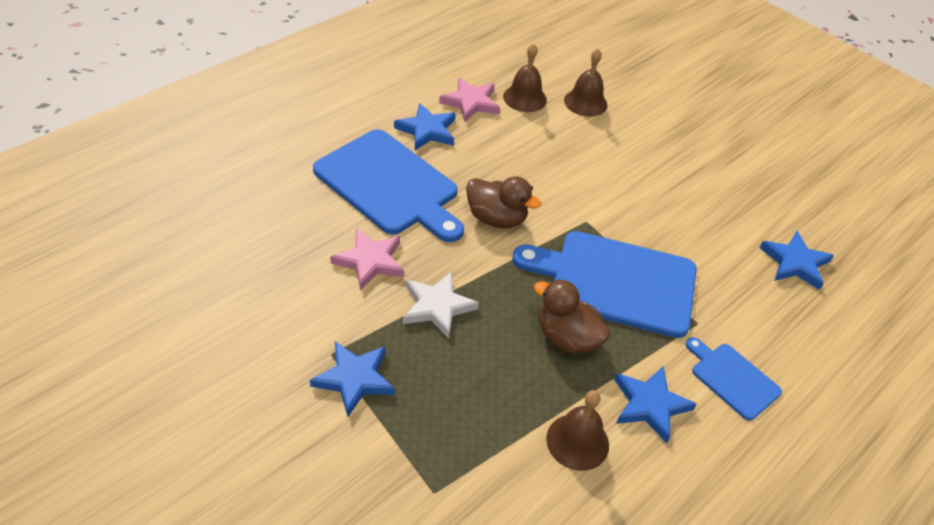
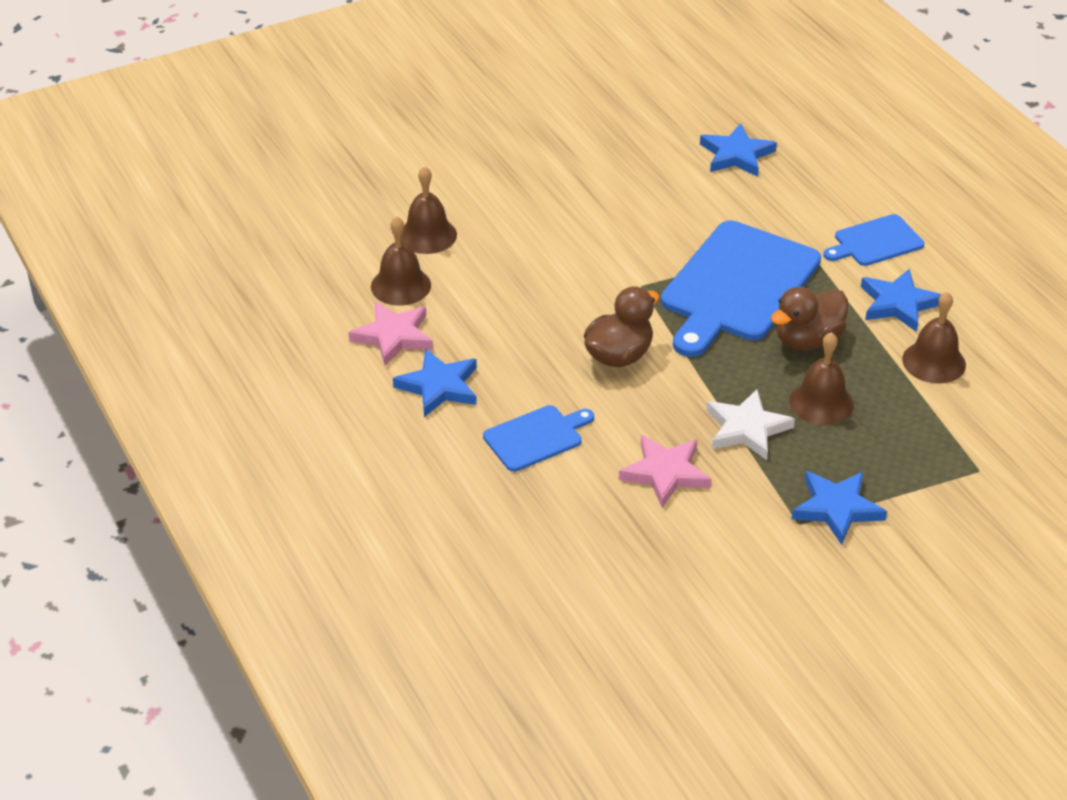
camera: 70 degrees left, 5 degrees down
(389, 185) = (536, 437): blue cutting board -> blue cutting board, size x0.51
(487, 356) = (821, 402): none -> brown bell

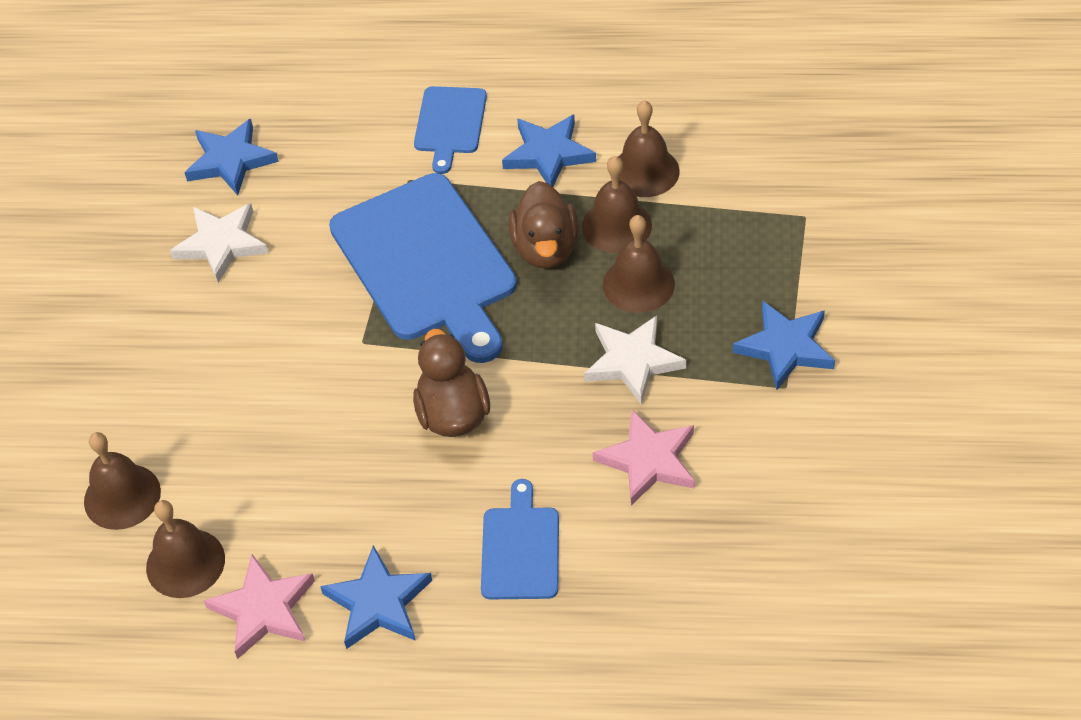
camera: 55 degrees left, 10 degrees up
(662, 184) = (221, 244): none -> white star
(865, 368) = (616, 226): none -> brown bell

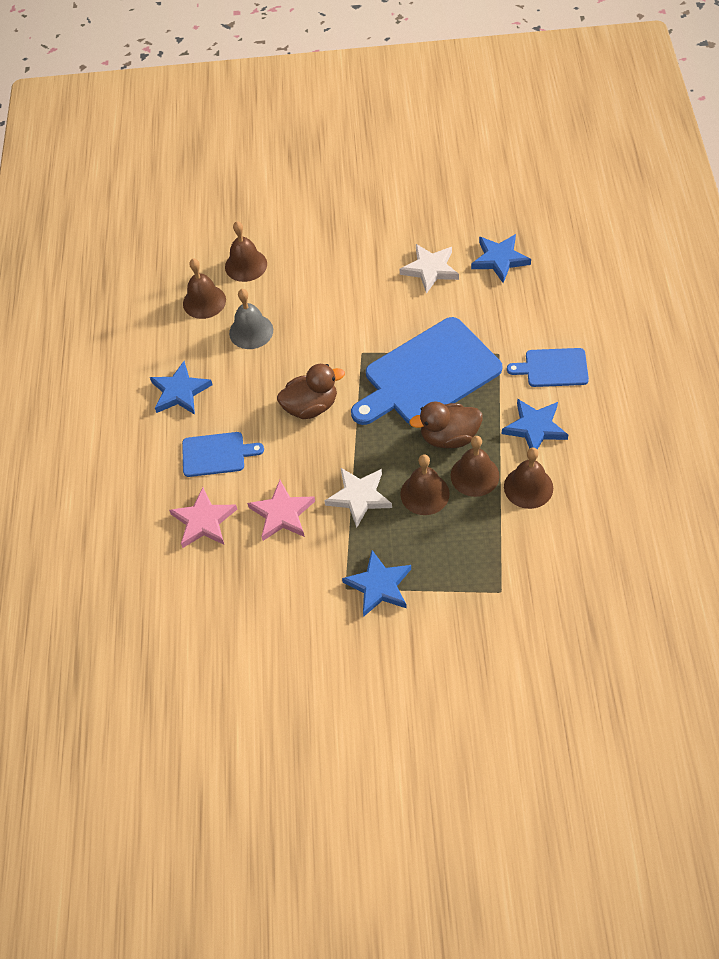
camera: 85 degrees right, 5 degrees up
(264, 610) = (175, 341): pink star -> pink star (203, 521)
(275, 492) = (251, 331): none -> grey bell

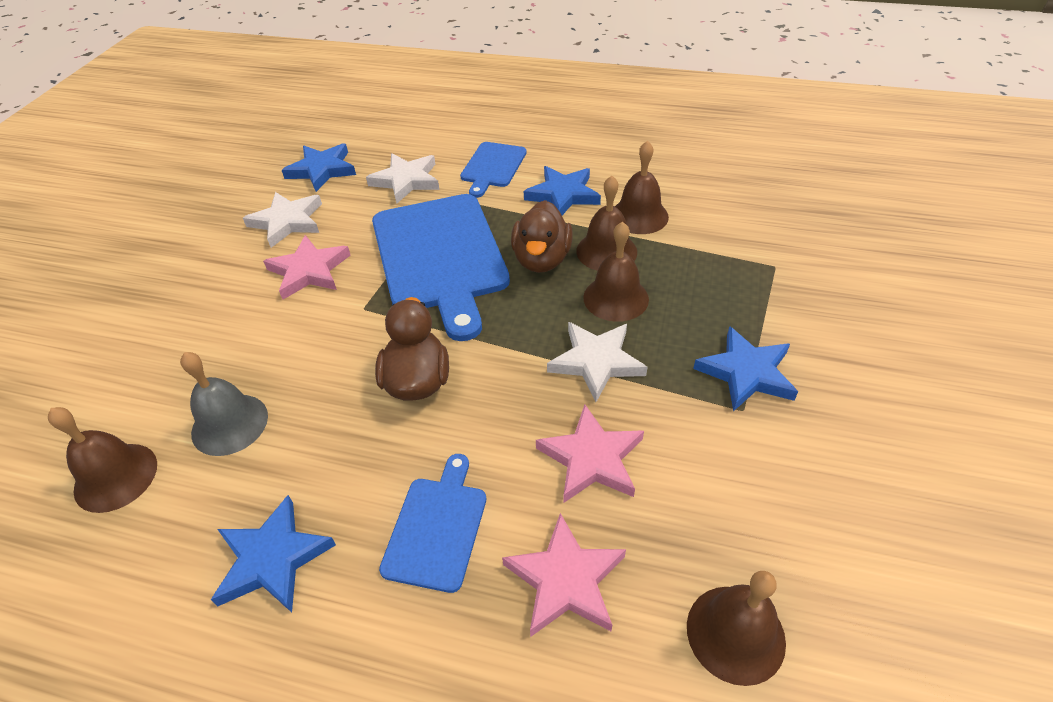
camera: 75 degrees left, 10 degrees down
(246, 265) = (99, 403): brown bell -> brown bell (735, 633)
(385, 307) = (309, 271): none -> pink star
(509, 318) = (406, 180): none -> white star

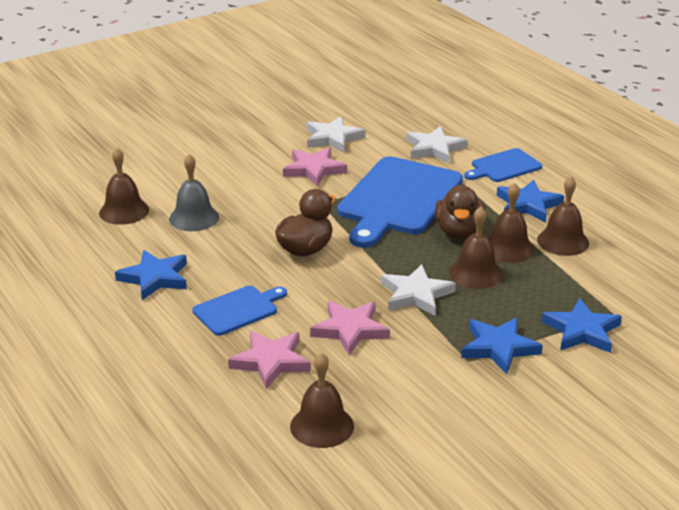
camera: 40 degrees right, 15 degrees down
(322, 170) = (389, 118): blue star -> blue star (582, 331)
(542, 259) = (459, 231): brown duck -> brown duck turned 45 degrees counterclockwise

